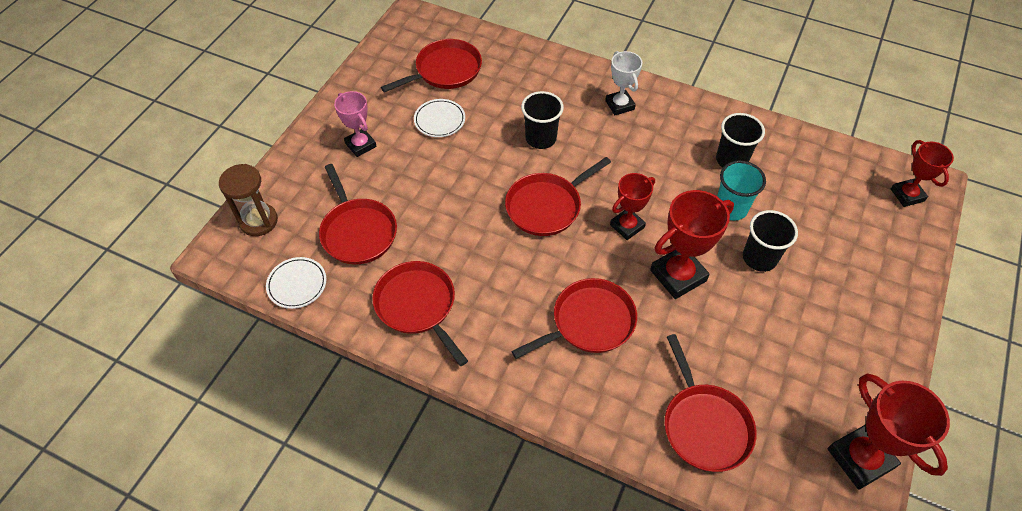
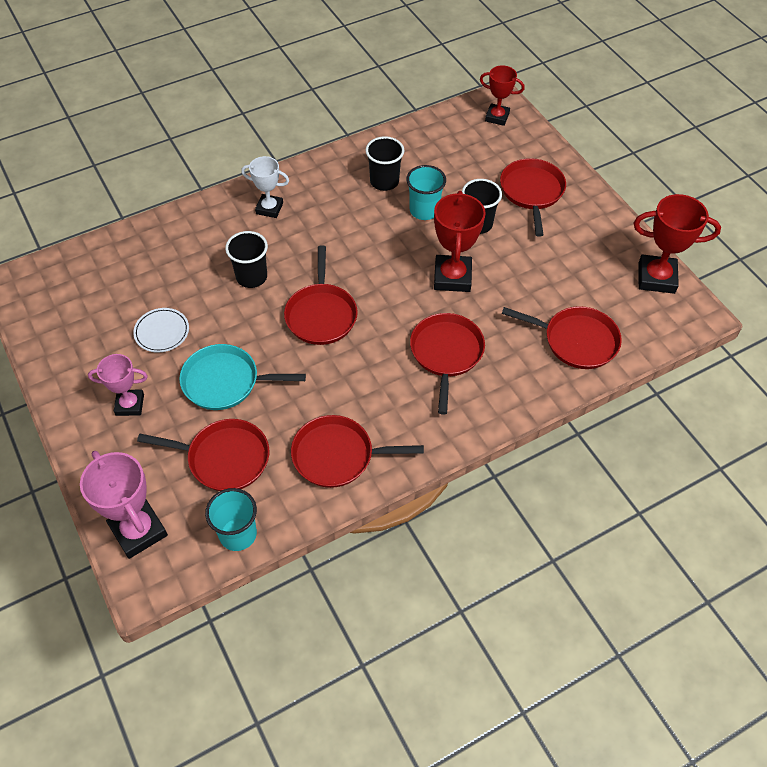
camera: 55 degrees left, 0 degrees up
(258, 221) = (138, 531): brown hourglass -> pink trophy
(297, 284) = (238, 534): white plate -> turquoise cup
(427, 187) = (225, 382): none -> turquoise pan
(445, 70) = (110, 295): red pan -> red pan (532, 192)
(627, 226) = (385, 278): red trophy -> none

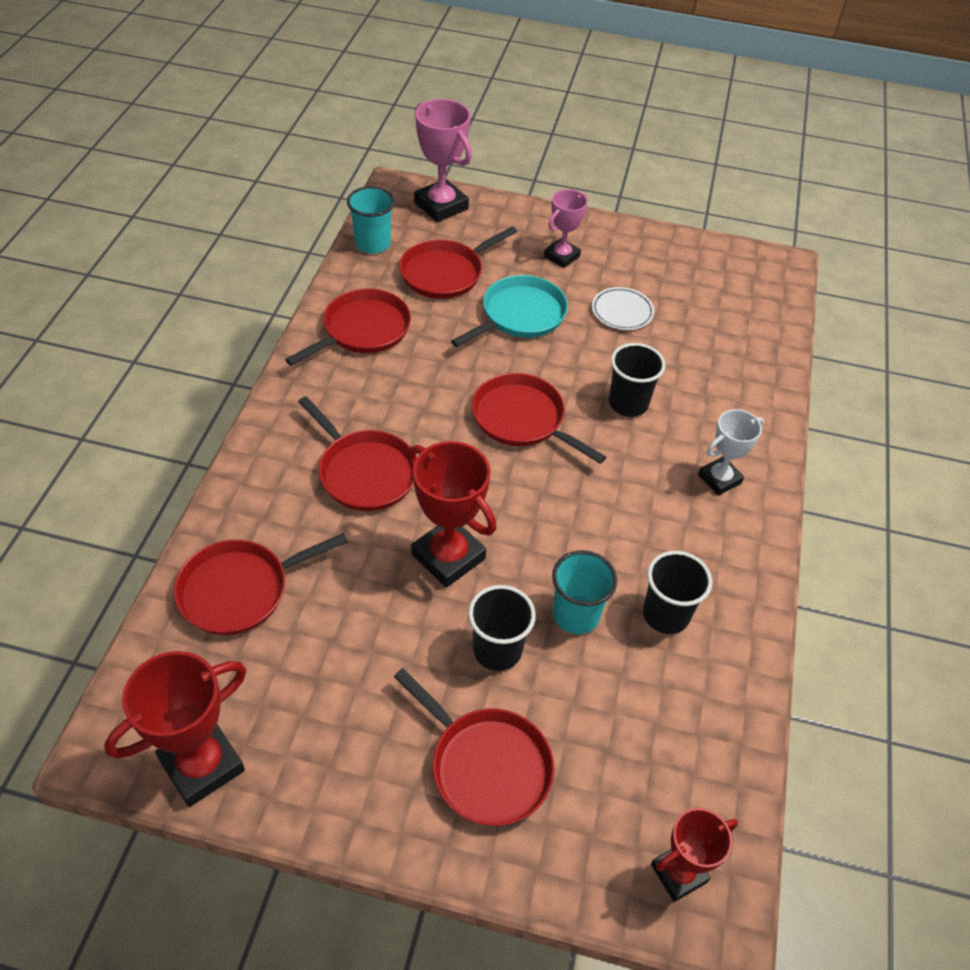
camera: 130 degrees right, 5 degrees down
(138, 531) = (441, 206): pink trophy -> pink trophy turned 45 degrees clockwise

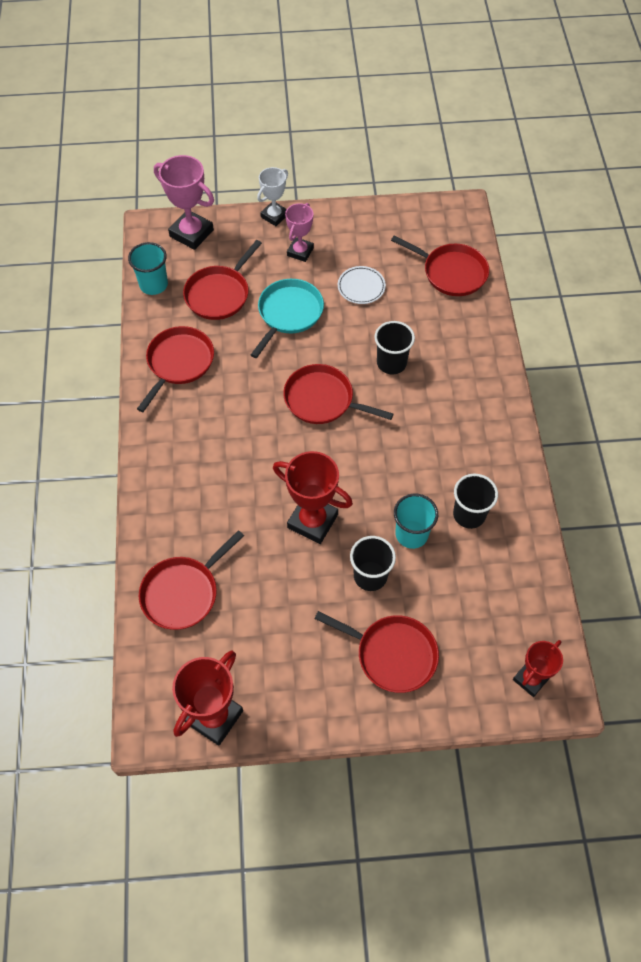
camera: 15 degrees left, 10 degrees up
(365, 472) = (229, 477): red pan -> red pan (451, 272)
(719, 479) = (472, 402): white trophy -> white trophy (274, 216)

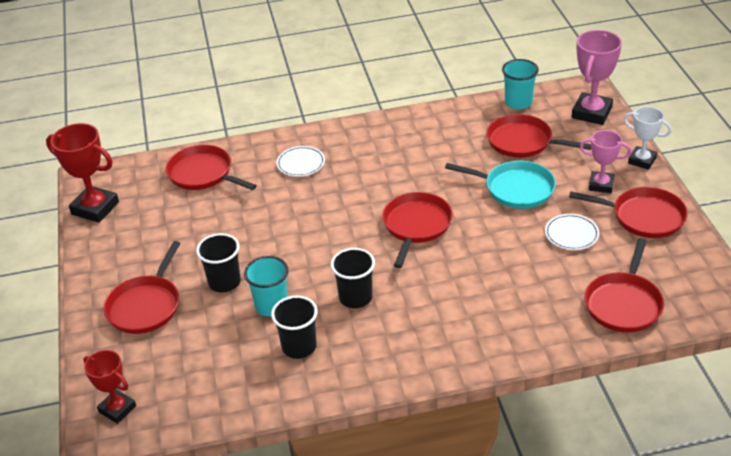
camera: 85 degrees right, 20 degrees down
(179, 363) = (434, 132): red pan -> red pan (644, 217)
(194, 491) = (301, 163): none -> white plate
(312, 521) = (278, 237): red trophy -> none
(391, 363) = (476, 269): black cup -> black cup (355, 298)

